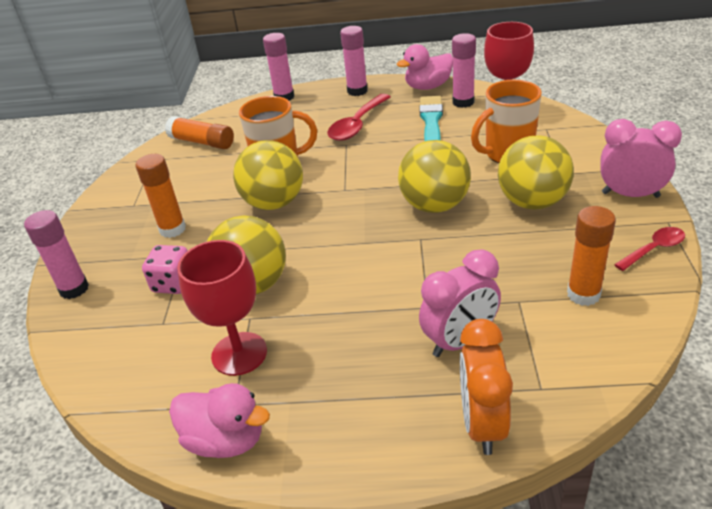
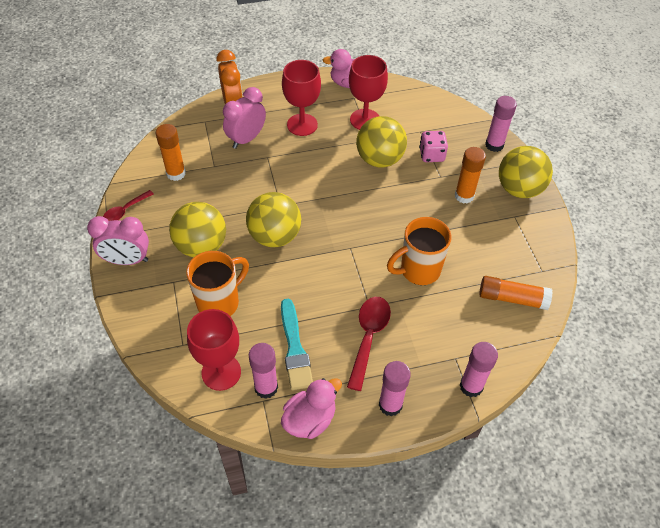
camera: 160 degrees right, 15 degrees up
(274, 203) = (401, 228): yellow ball -> yellow ball (519, 189)
(353, 357) = (302, 125): none -> red goblet

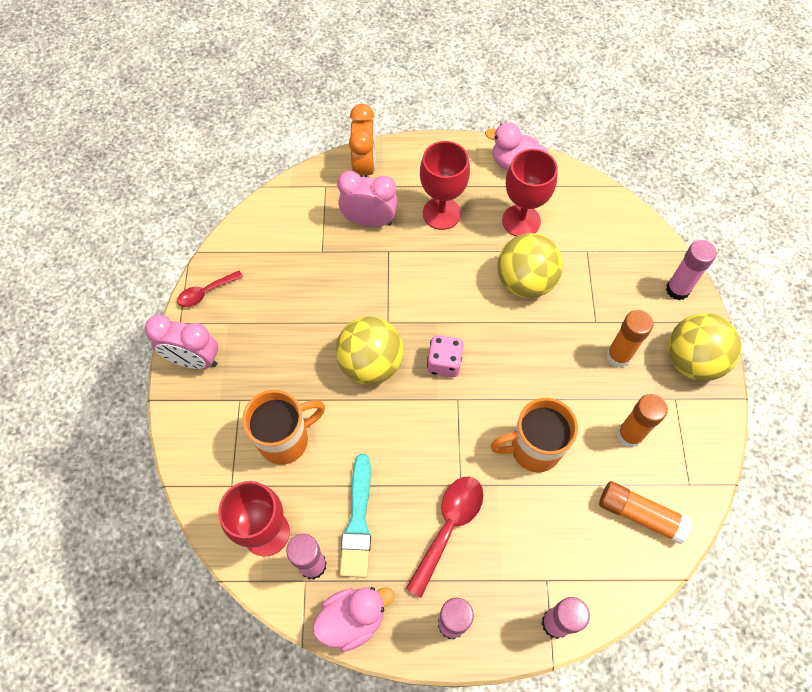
camera: 15 degrees right, 10 degrees up
(176, 173) = (275, 253): orange glue stick -> orange glue stick (629, 435)
(201, 246) = (282, 359): yellow ball -> none
(246, 139) = (369, 221): pink clock -> pink clock turned 45 degrees clockwise
(431, 155) = (592, 288): pink dice -> pink dice (444, 363)

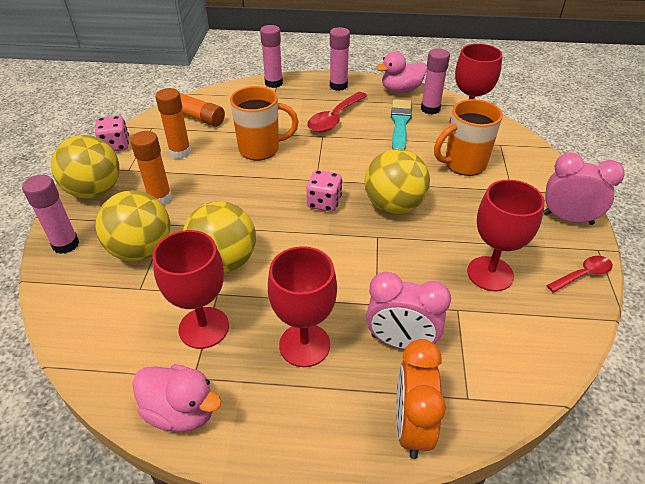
camera: 175 degrees left, 20 degrees down
(288, 287) = (490, 273): none -> red goblet
(604, 288) = (142, 250): none -> yellow ball
(714, 441) = (116, 146): none -> pink dice

